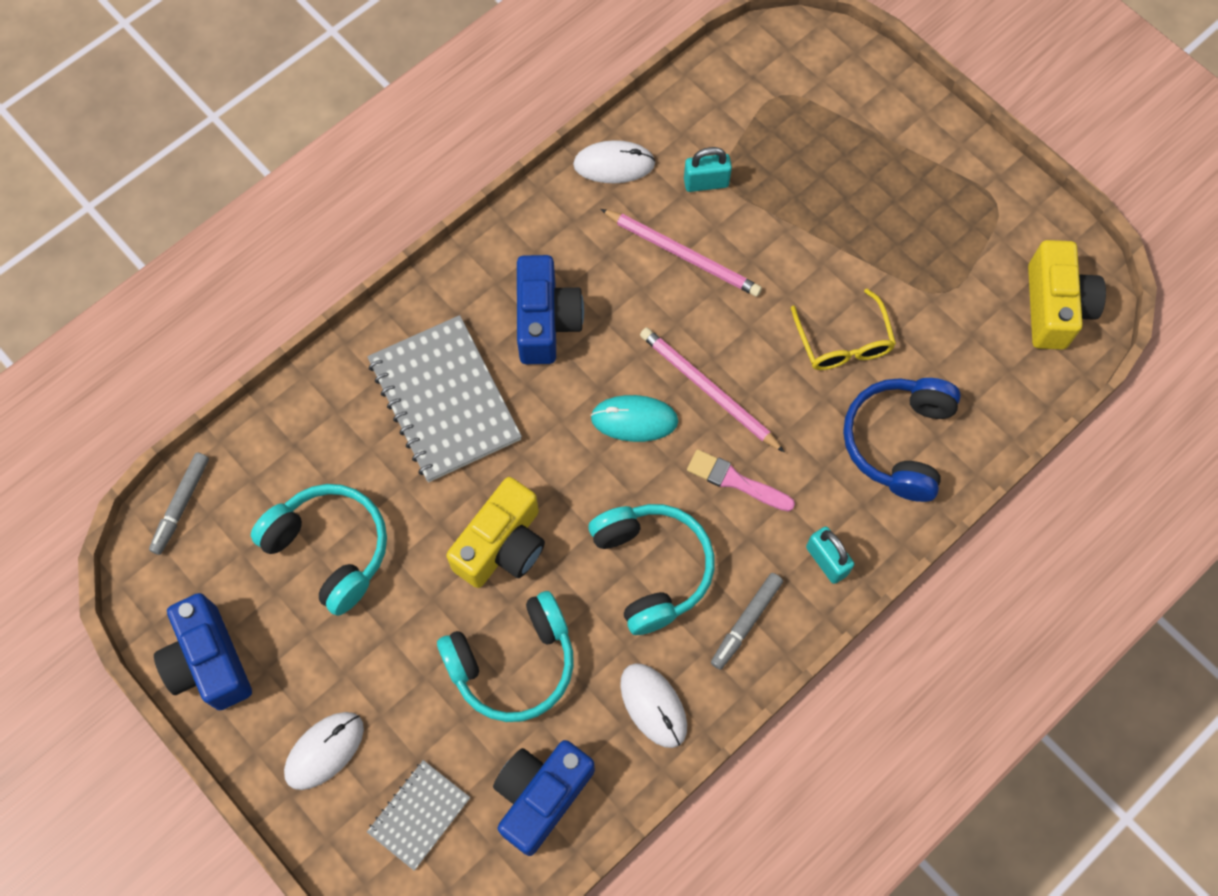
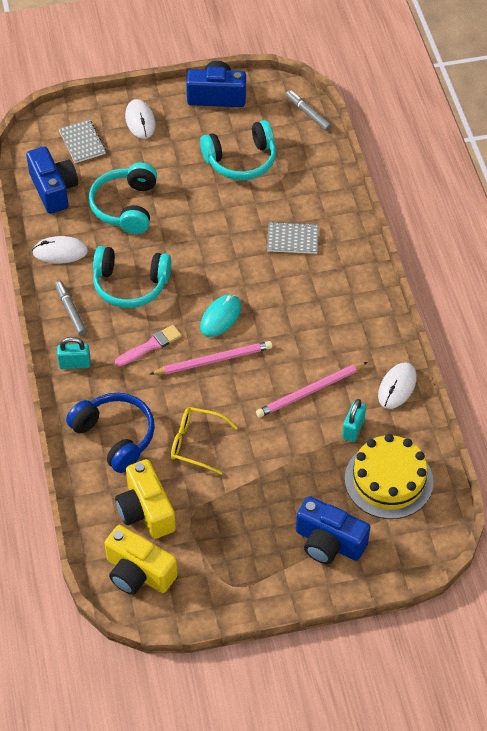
camera: 120 degrees right, 15 degrees down
(445, 400) = (292, 239): grey notebook -> grey notebook, size x0.54
(502, 545) = (191, 228): yellow camera -> yellow camera (146, 510)
(546, 321) = (310, 305): blue camera -> blue camera (329, 542)
(752, 114) = (388, 480): none -> yellow cake

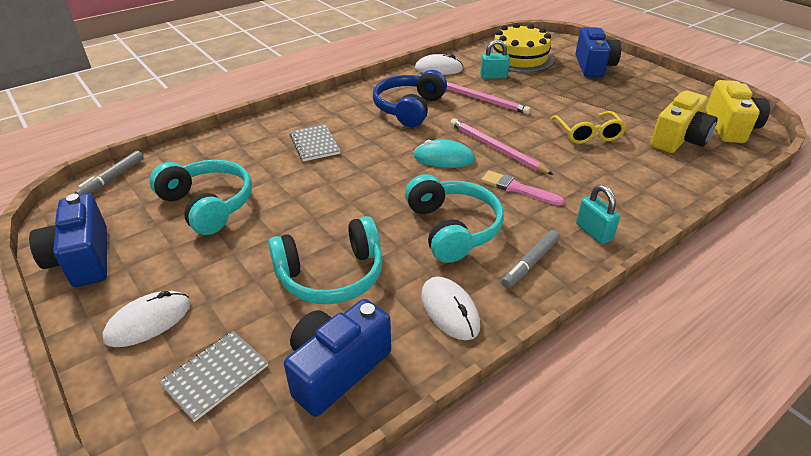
camera: 115 degrees left, 15 degrees down
(115, 436) = (637, 177): blue headphones -> blue headphones (409, 108)

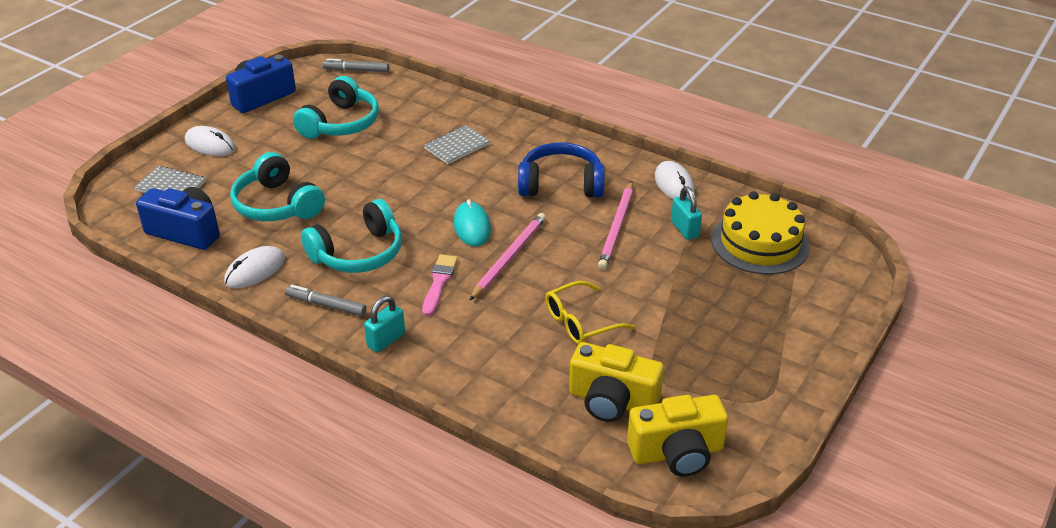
camera: 70 degrees right, 0 degrees up
(593, 66) = (784, 312): blue camera -> none

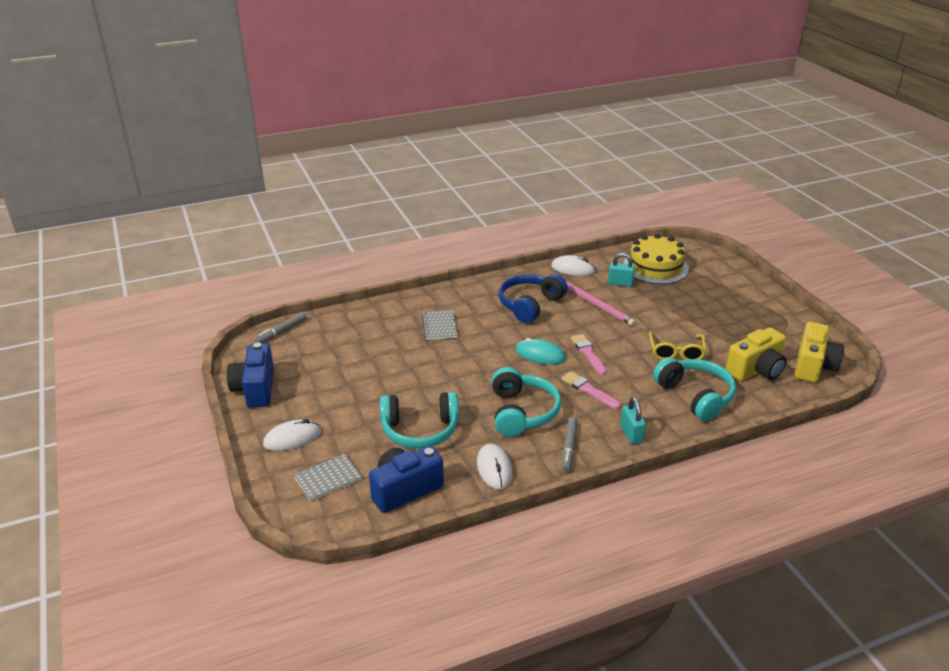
camera: 55 degrees left, 5 degrees down
(326, 305) = (569, 448): grey marker -> grey marker turned 45 degrees counterclockwise
(341, 123) = (346, 364): turquoise headphones -> turquoise headphones (695, 396)
(509, 257) = (588, 353): pink pencil -> pink brush

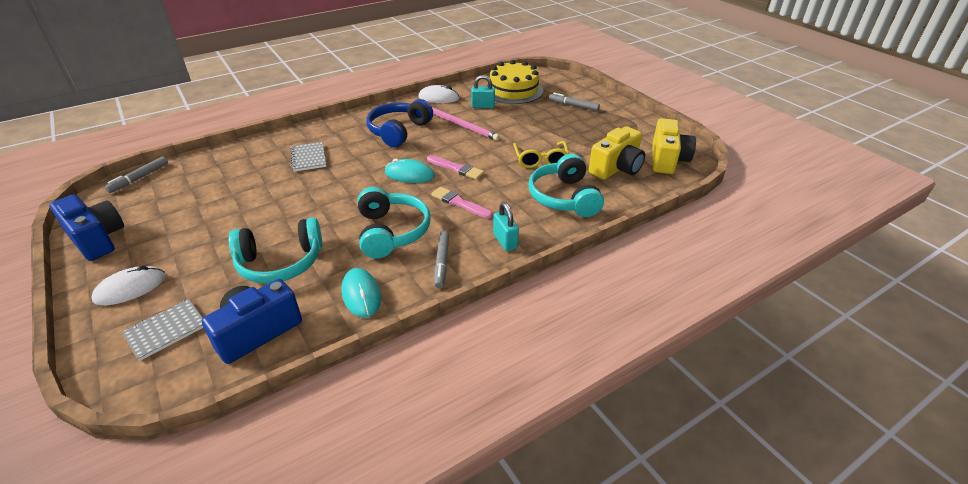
camera: 10 degrees left, 5 degrees up
(255, 389) = (97, 239): blue camera -> blue camera turned 150 degrees clockwise
(494, 468) = (361, 295): white mouse -> turquoise mouse
(588, 353) = (456, 168): pink brush -> pink brush turned 150 degrees clockwise
(695, 396) = (564, 197): turquoise headphones -> turquoise headphones turned 150 degrees counterclockwise
(720, 292) = (573, 105): none -> grey marker

